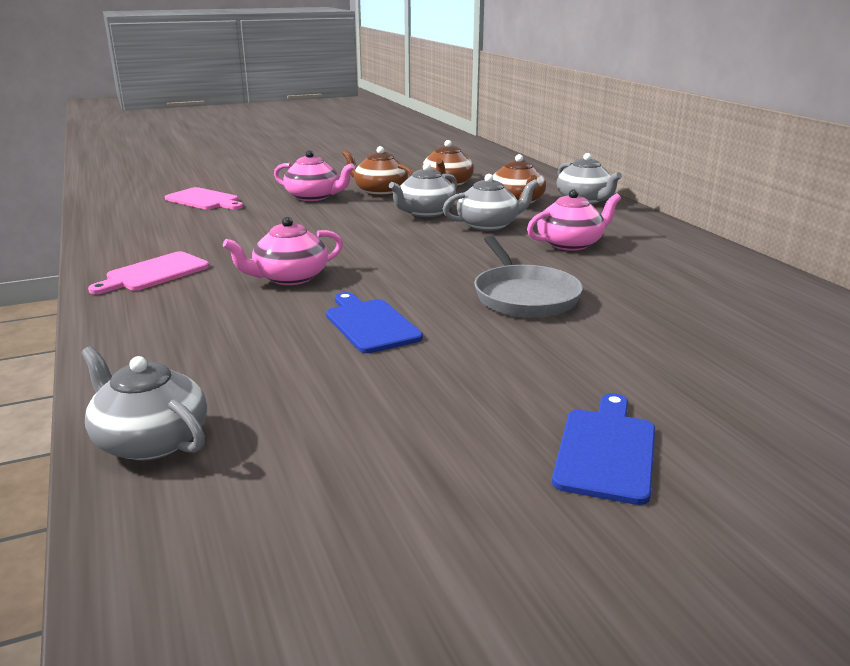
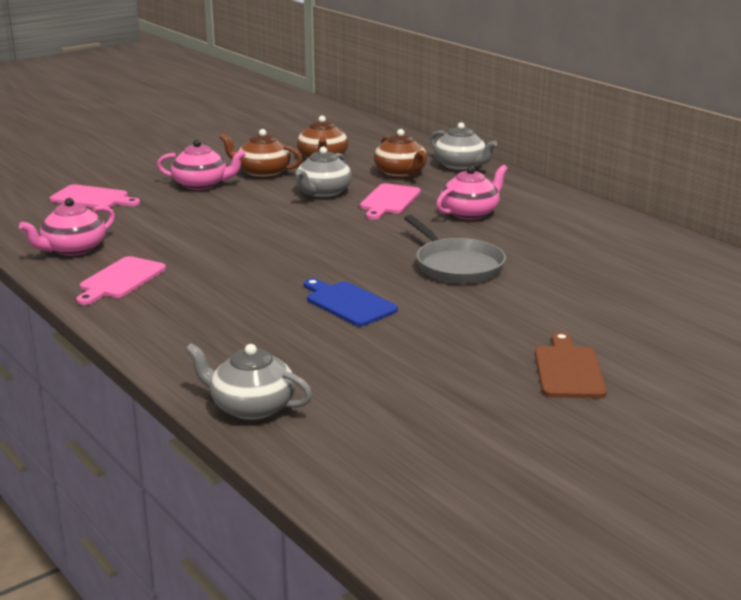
camera: 15 degrees left, 0 degrees up
(289, 278) = (248, 270): pink teapot -> pink teapot (73, 249)
(488, 225) = (389, 201): grey teapot -> pink cutting board
(606, 451) = (568, 370): blue cutting board -> brown cutting board

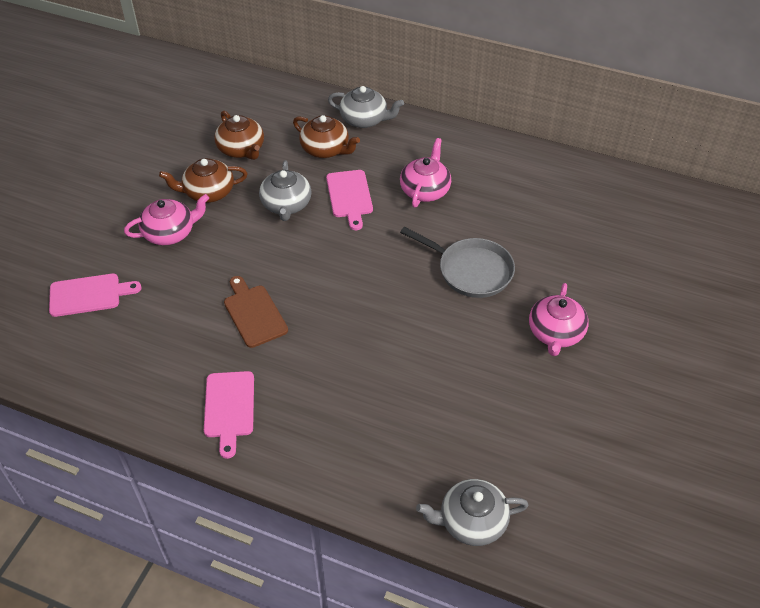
camera: 30 degrees left, 25 degrees up
(73, 249) = (146, 381): pink teapot -> pink teapot (555, 333)
(348, 303) = (433, 357): blue cutting board -> none
(568, 370) = (637, 370): brown cutting board -> brown cutting board (254, 313)

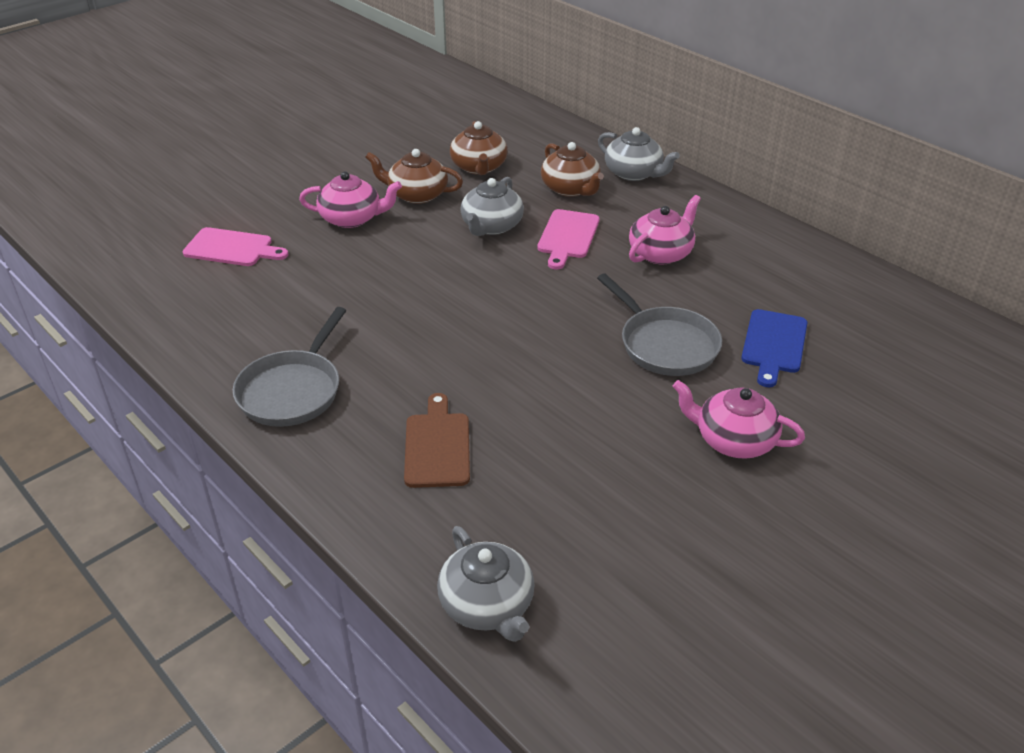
camera: 25 degrees right, 10 degrees down
(229, 408) = (293, 390): pink cutting board -> grey pan
(254, 313) = (384, 312): brown cutting board -> brown cutting board (437, 446)
(471, 521) = (487, 605): grey teapot -> grey teapot turned 135 degrees counterclockwise
(541, 245) = (773, 344): none -> blue cutting board
(555, 333) = (733, 440): pink teapot -> pink teapot turned 75 degrees clockwise

